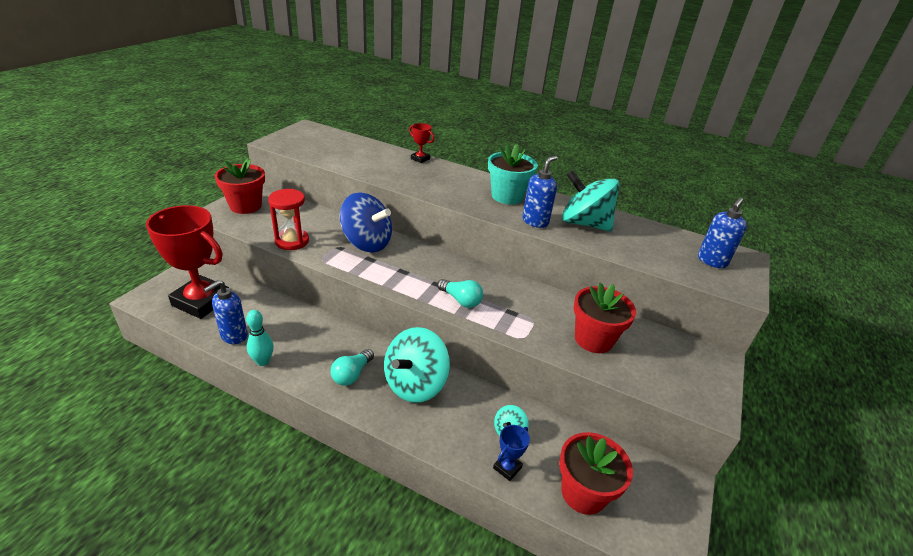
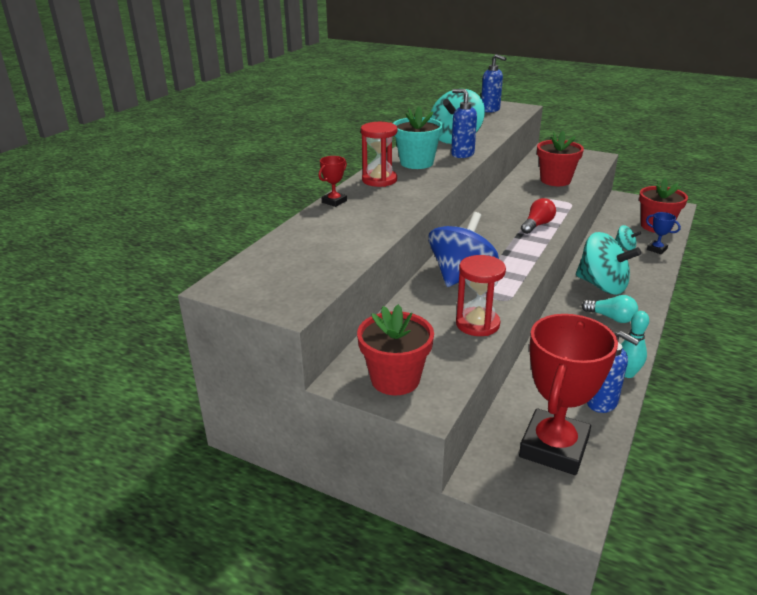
camera: 85 degrees left, 5 degrees down
(461, 300) = (537, 225): turquoise light bulb -> red light bulb
(463, 177) = (379, 180): none -> red hourglass

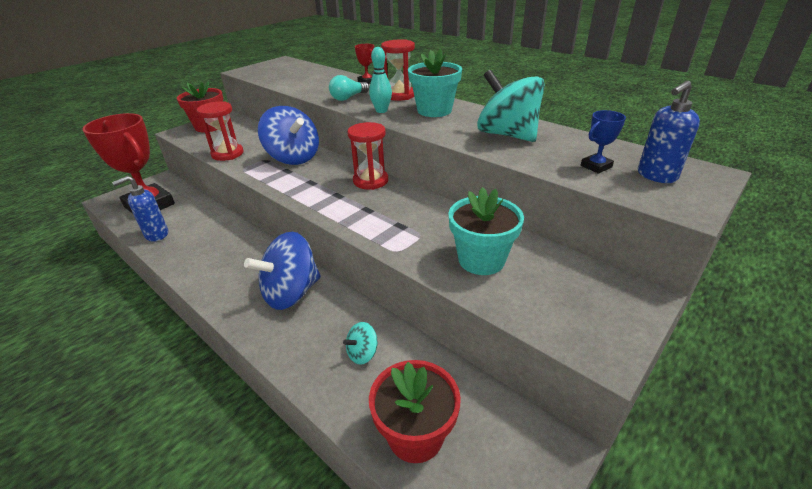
camera: 105 degrees right, 5 degrees up
(462, 154) = (449, 132): blue soap dispenser -> none
(483, 226) = (370, 181): none -> red hourglass
(537, 225) = (352, 211): red light bulb -> none
(555, 180) = (481, 260): red flower pot -> turquoise flower pot
(602, 285) = (291, 293): turquoise spinning top -> blue spinning top
(611, 318) = (236, 277): turquoise light bulb -> turquoise light bulb (348, 98)
(627, 373) = (166, 258): turquoise bowling pin -> turquoise bowling pin (381, 111)
(656, 249) = (340, 391): blue trophy -> blue trophy (596, 166)

